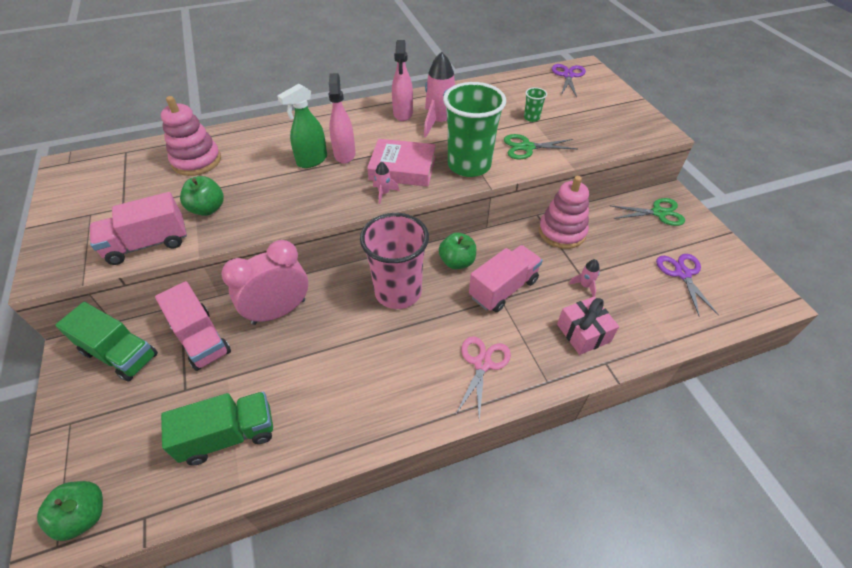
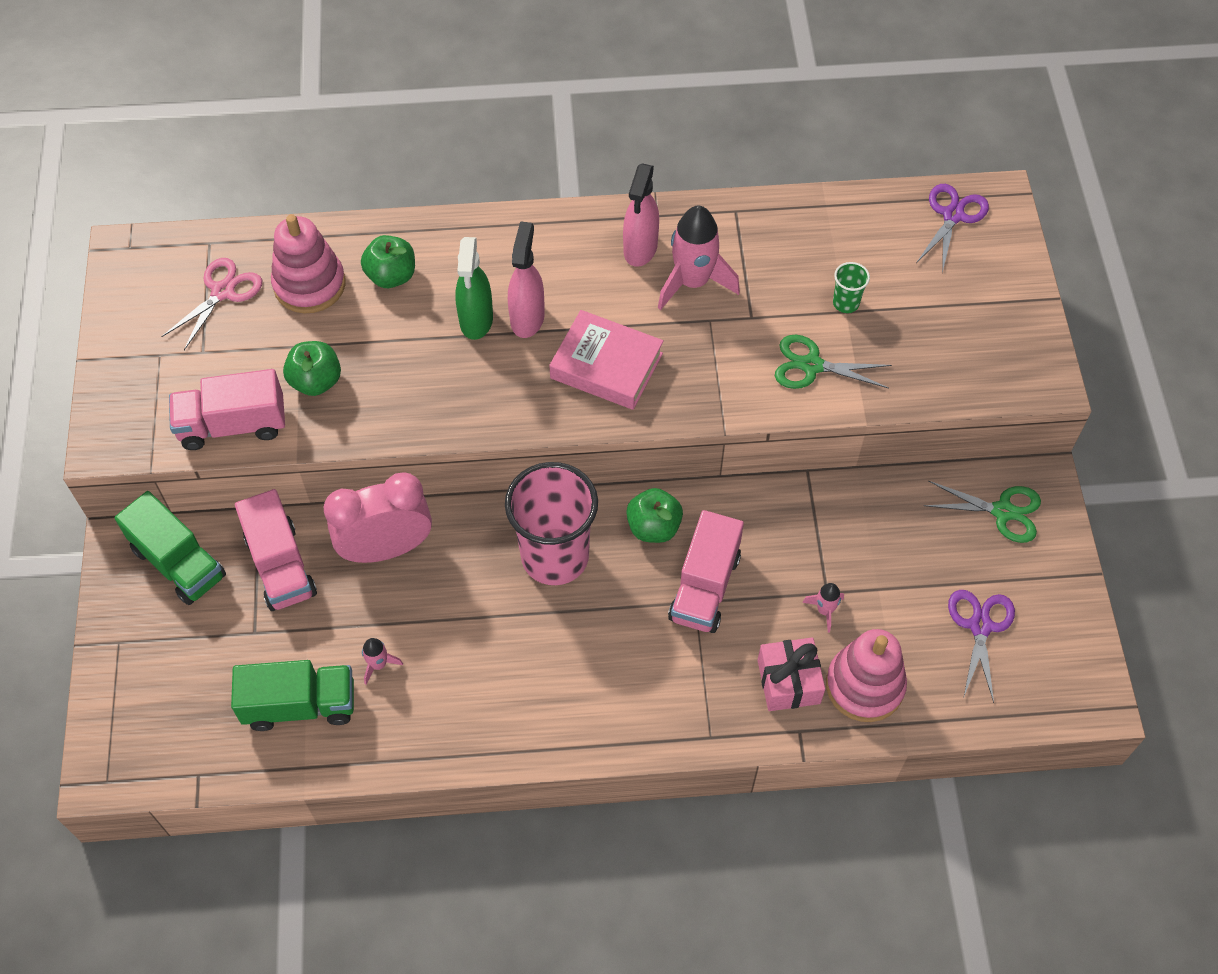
camera: 15 degrees right, 10 degrees up
(84, 516) = (135, 756): green apple -> green apple (391, 276)
(312, 160) = (476, 320): green spray bottle -> green spray bottle turned 60 degrees counterclockwise
(384, 193) = (565, 408): pink rocket -> pink rocket (378, 664)
(469, 165) = (708, 382): green cup -> none
(482, 364) = (635, 691): pink scissors -> pink scissors (223, 292)
(503, 289) = (704, 587): pink truck -> pink truck turned 135 degrees clockwise
(562, 232) = (831, 511): pink stacking toy -> pink stacking toy (864, 685)

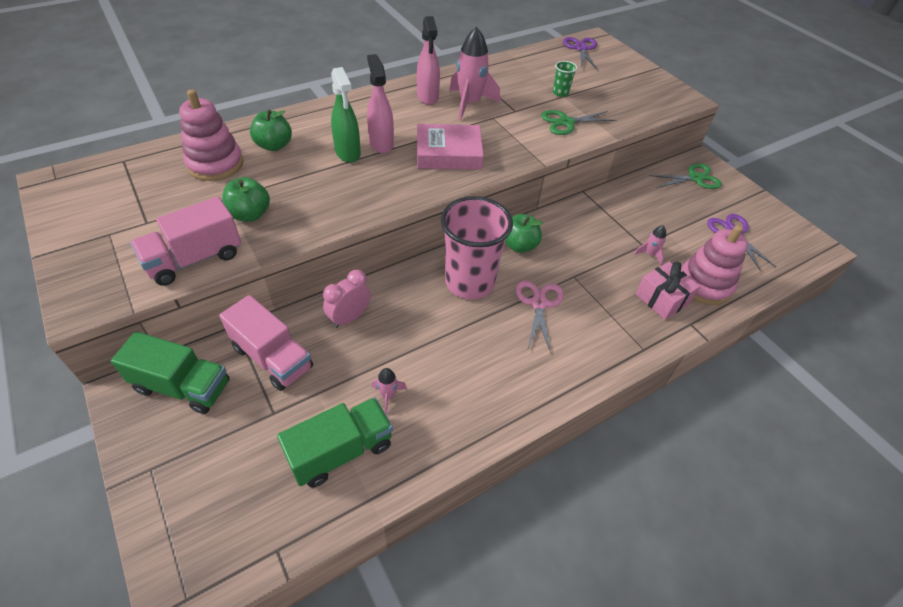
camera: 30 degrees left, 10 degrees down
(223, 292) = (147, 184): pink scissors -> pink scissors (539, 304)
(386, 548) = (349, 318): pink clock -> pink clock, size x0.61
(704, 587) = (573, 266): pink truck -> none

